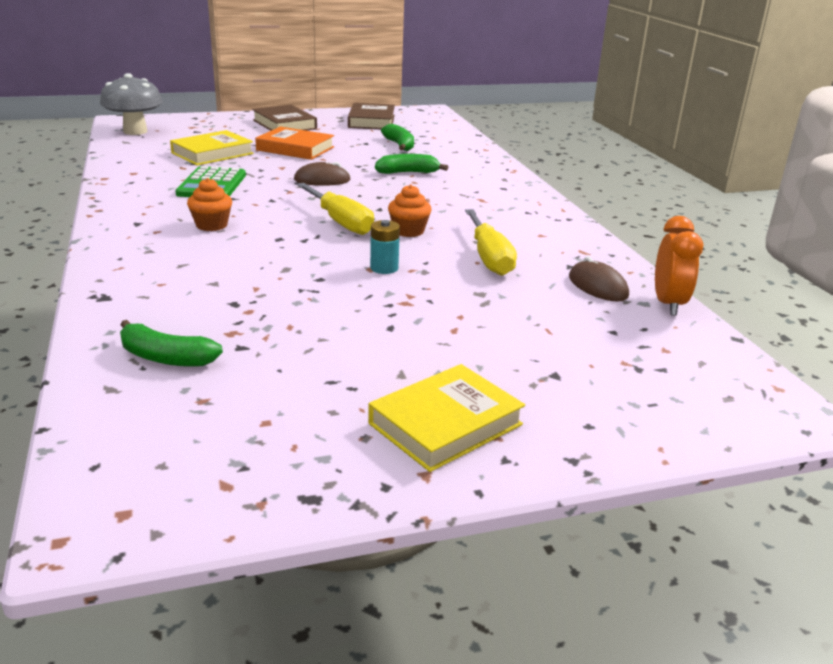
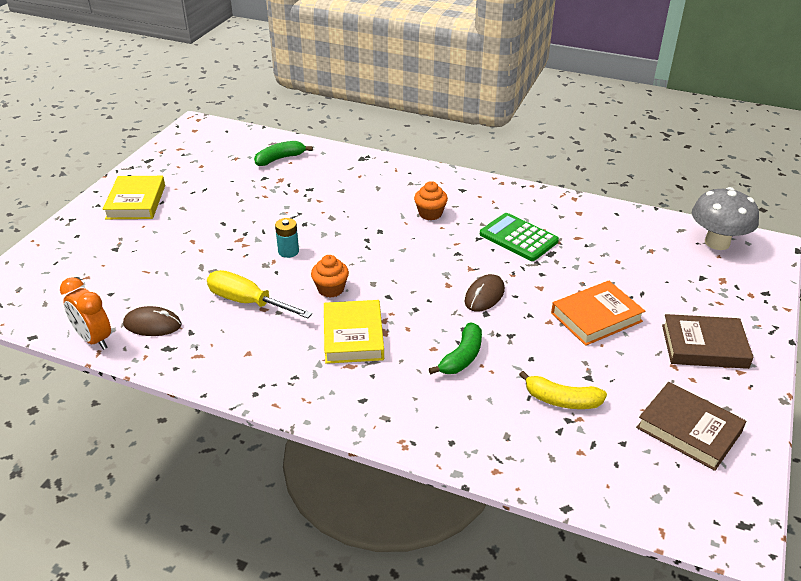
camera: 130 degrees right, 10 degrees up
(212, 153) = (611, 263): yellow book -> yellow book (353, 336)
(340, 222) = (380, 266): yellow screwdriver -> none
(399, 145) = (561, 400): green banana -> yellow banana

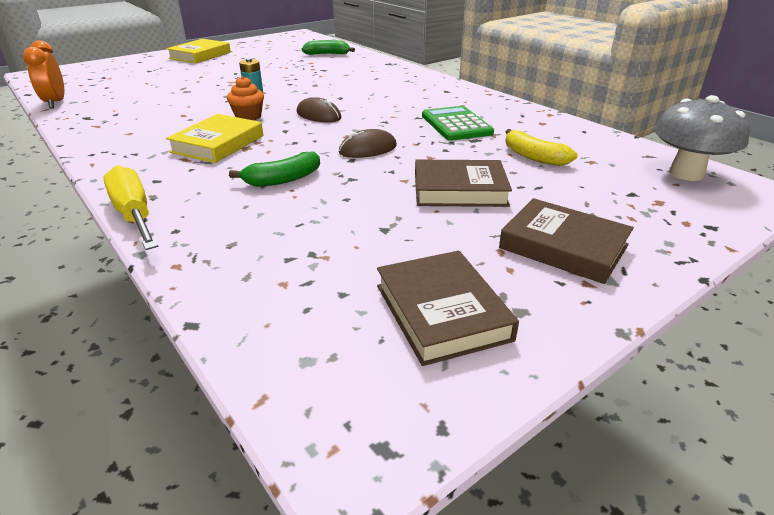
camera: 30 degrees right, 5 degrees down
(152, 324) = (101, 105): brown mouse -> brown mouse (318, 115)
(248, 302) = (179, 109): yellow screwdriver -> yellow screwdriver (134, 215)
(430, 213) = (397, 97): orange cupcake -> none
(561, 400) = (328, 236): yellow banana -> yellow banana (533, 157)
(596, 317) = (459, 190): orange book -> brown book

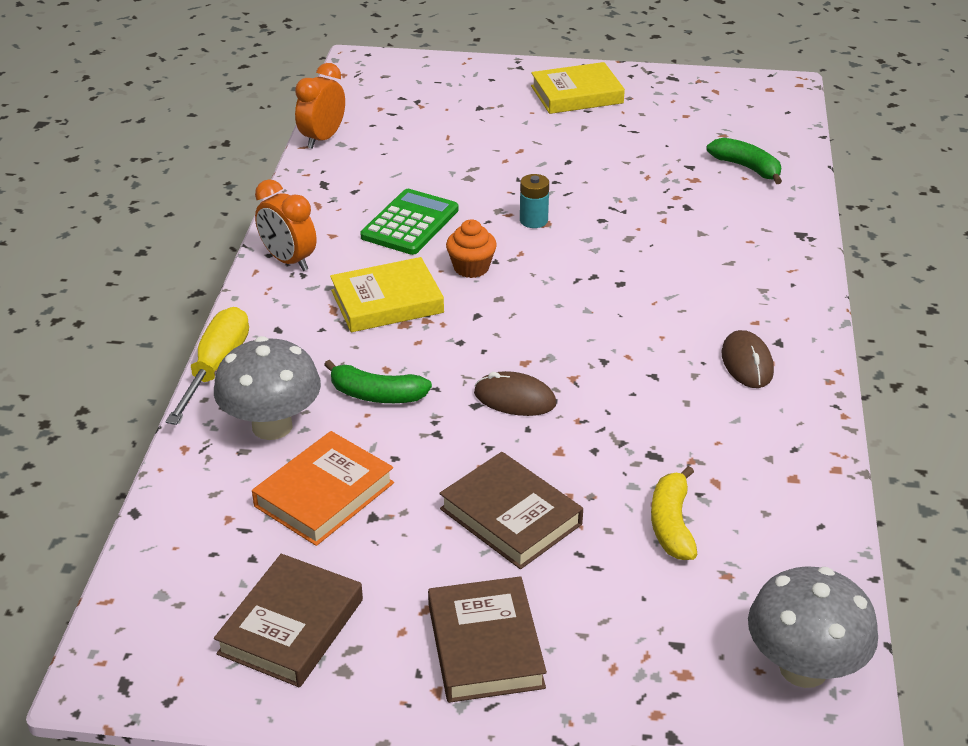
camera: 45 degrees right, 5 degrees up
(113, 151) = (288, 261): none -> orange clock
(233, 222) = (272, 426): none -> grey mushroom
(318, 115) = (547, 306): brown mouse -> brown mouse (747, 363)
(332, 235) = (324, 494): none -> orange book
(456, 124) = (677, 416): green calculator -> green calculator (410, 223)

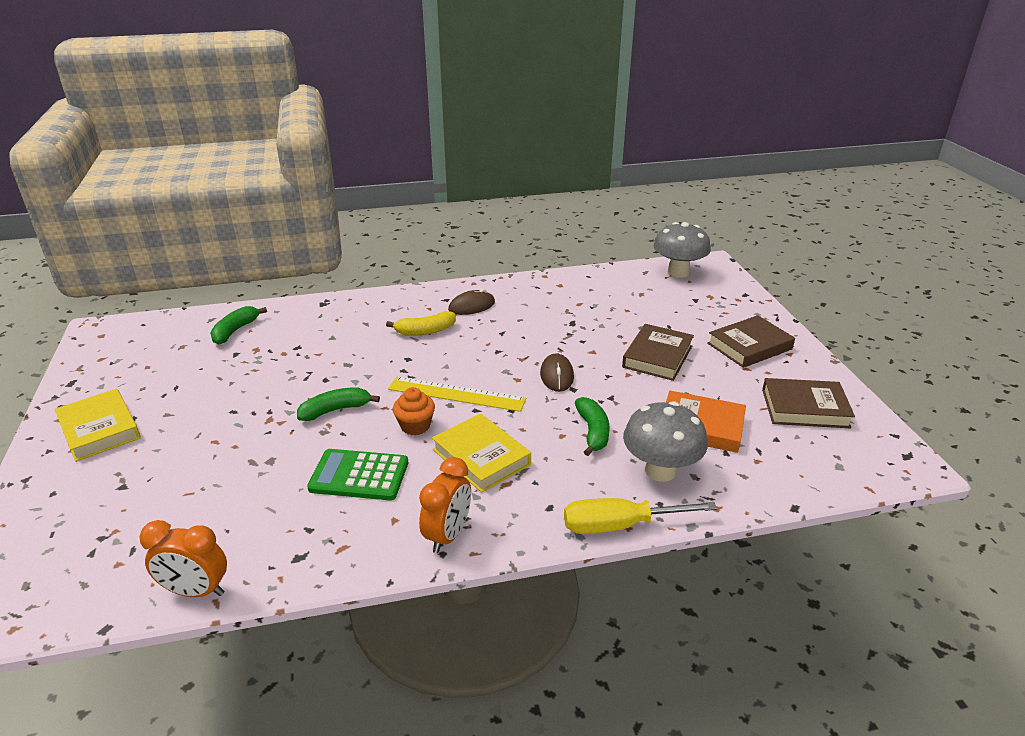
camera: 110 degrees left, 5 degrees down
(518, 306) = (456, 394): none -> yellow ruler
(533, 220) = (335, 410): turquoise battery -> green banana
(671, 524) = (620, 311): yellow banana -> yellow banana (425, 331)

